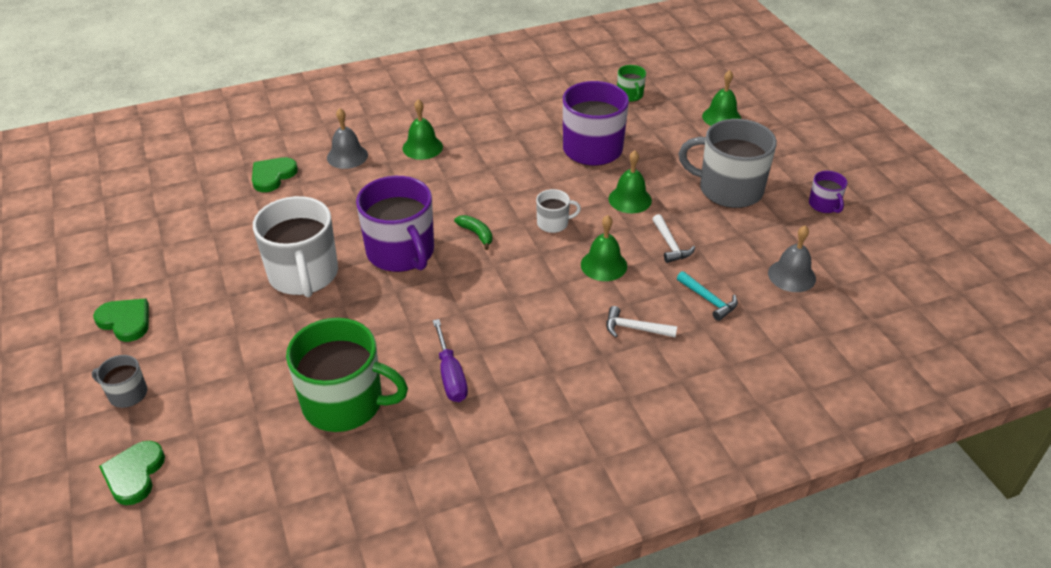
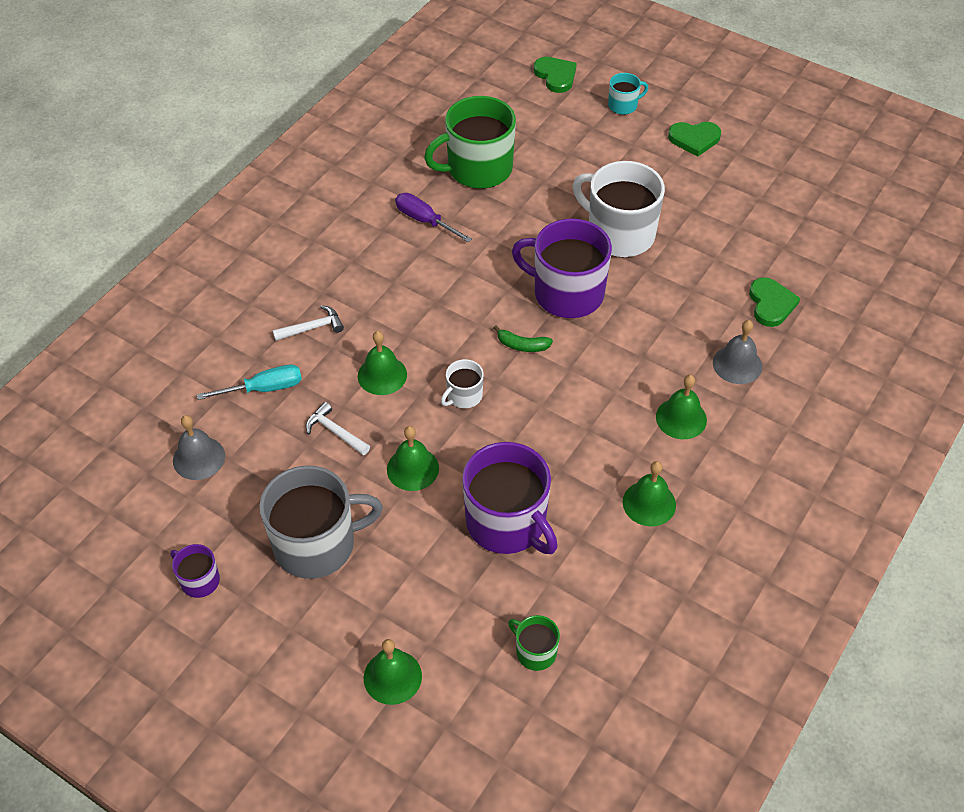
camera: 145 degrees right, 10 degrees up
(127, 394) = (623, 105): grey mug -> turquoise mug
(495, 121) = (649, 503): none -> green bell
(708, 300) = (265, 388): turquoise hammer -> turquoise screwdriver

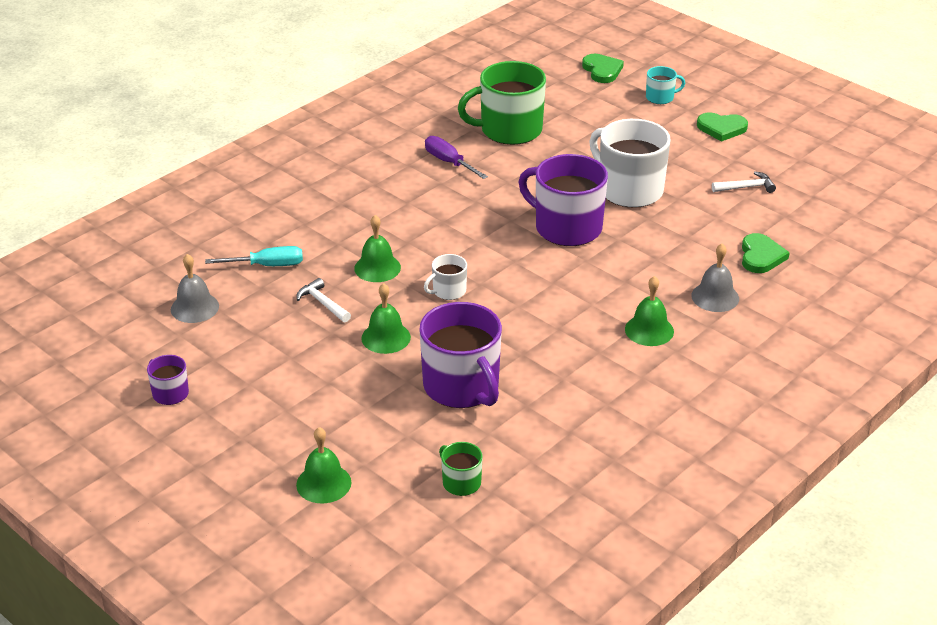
camera: 10 degrees right, 15 degrees down
(312, 328) = (323, 227): white hammer -> white hammer (746, 187)
(316, 544) = (282, 380): grey mug -> none
(522, 345) = (513, 261): green banana -> none
(649, 503) = (600, 388): green bell -> none

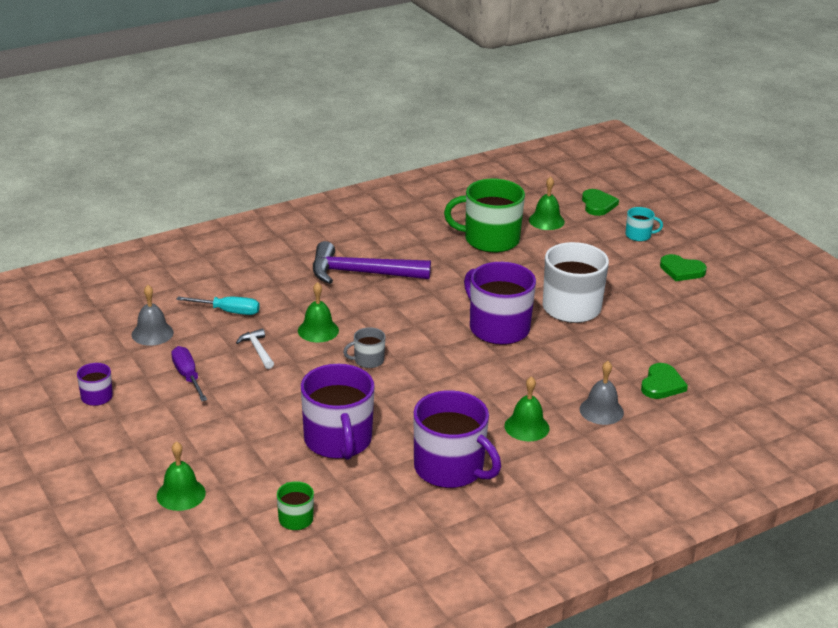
camera: 15 degrees right, 5 degrees down
(386, 337) = (295, 387): green bell -> green bell (546, 221)
(391, 193) = (361, 273): none -> purple hammer
(448, 162) = (423, 256): purple screwdriver -> purple screwdriver (187, 376)
(448, 291) = (368, 360): white mug -> grey mug
(594, 392) = (450, 468): none -> purple mug
(746, 187) = (678, 324): white hammer -> none

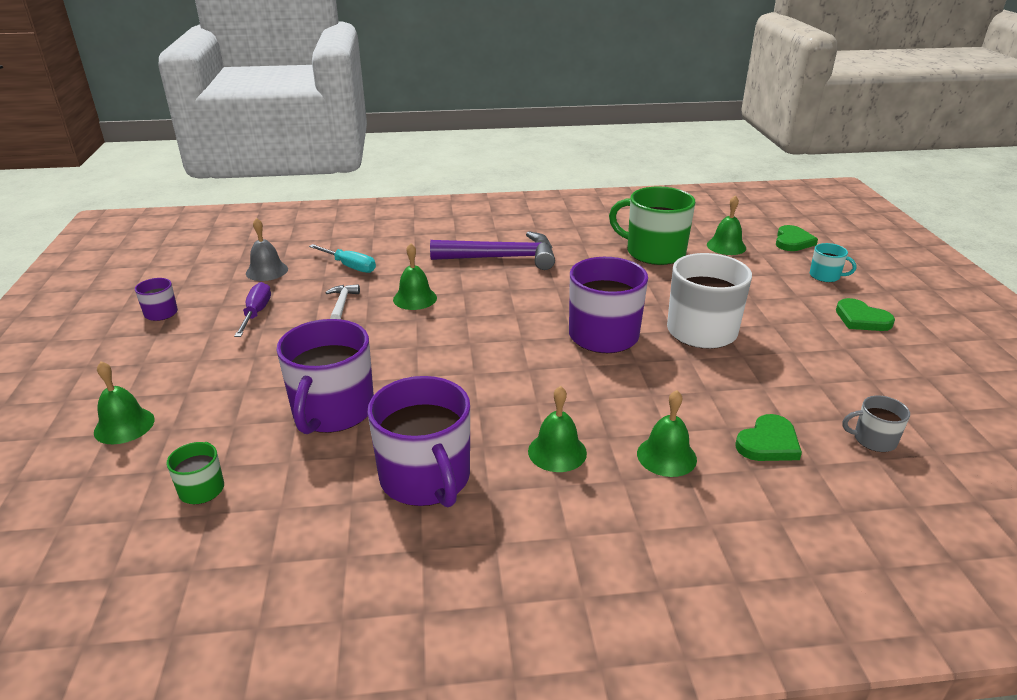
camera: 25 degrees right, 0 degrees up
(361, 273) = (501, 258): purple hammer -> purple hammer turned 150 degrees clockwise
(368, 360) = (438, 336): grey mug -> grey mug (873, 440)
(601, 410) = (666, 456): grey bell -> green bell

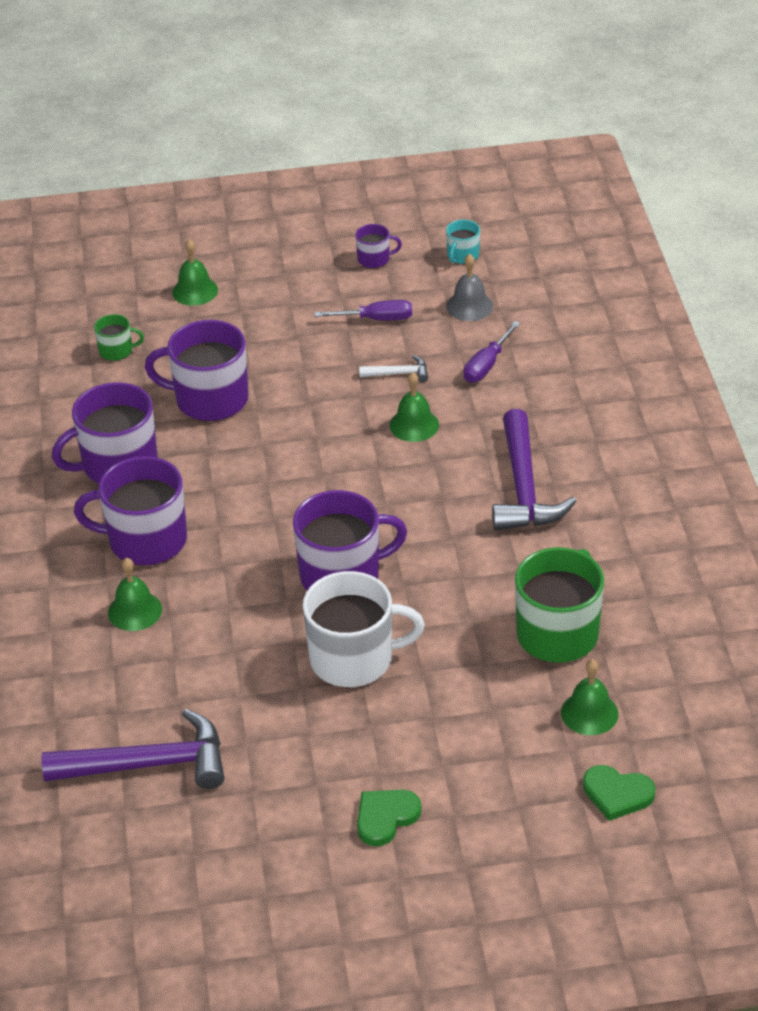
camera: 90 degrees right, 10 degrees up
(350, 266) = (486, 365): turquoise screwdriver -> purple screwdriver
(557, 452) = (145, 540): green bell -> purple mug
(768, 443) = (148, 684): green heart -> none
(825, 276) = (504, 808): turquoise mug -> turquoise mug (462, 255)
(873, 440) = (148, 764): grey mug -> purple hammer

